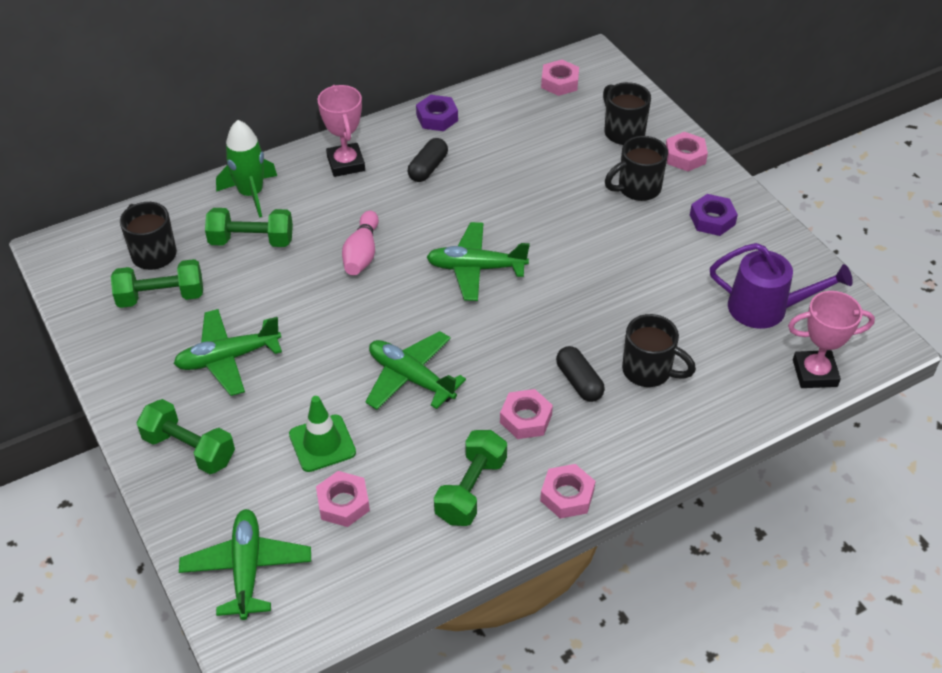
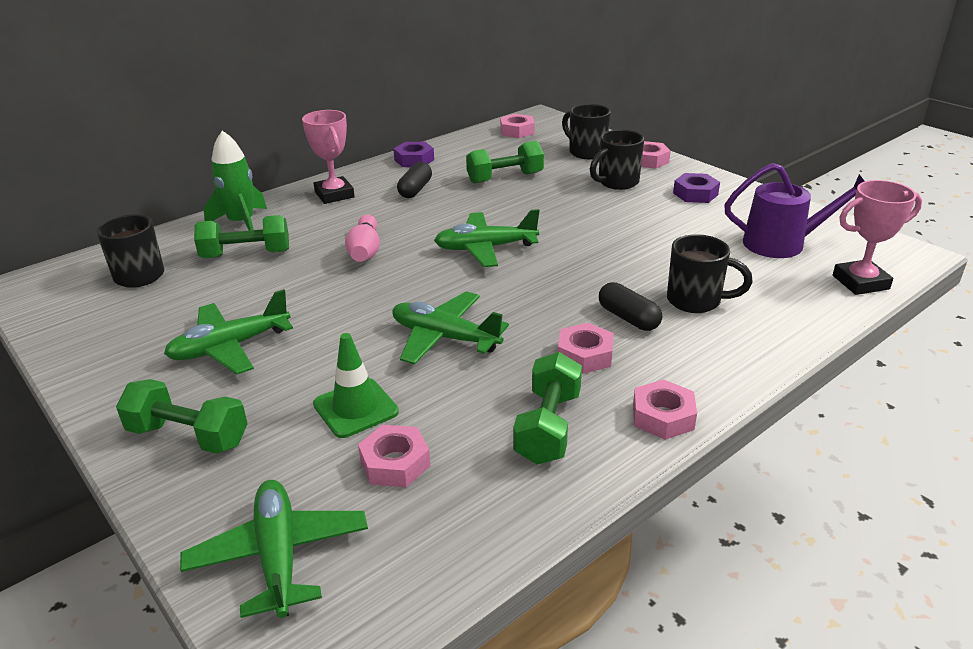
camera: 10 degrees left, 15 degrees down
(161, 297) = (148, 306): green dumbbell -> green dumbbell (505, 178)

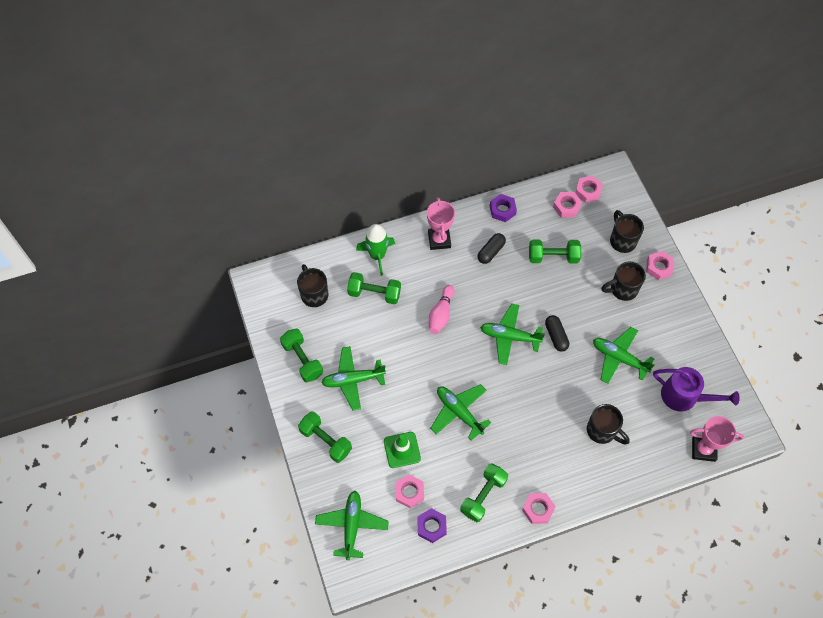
camera: 20 degrees right, 30 degrees up
(124, 346) = (302, 360): none -> green dumbbell
(585, 355) = (522, 452): pink nut -> pink nut (566, 207)
(628, 318) = (559, 432): black capsule -> black capsule (556, 336)
(660, 232) = (619, 358): none -> green plane
(695, 194) = (665, 322): purple nut -> purple nut (431, 526)

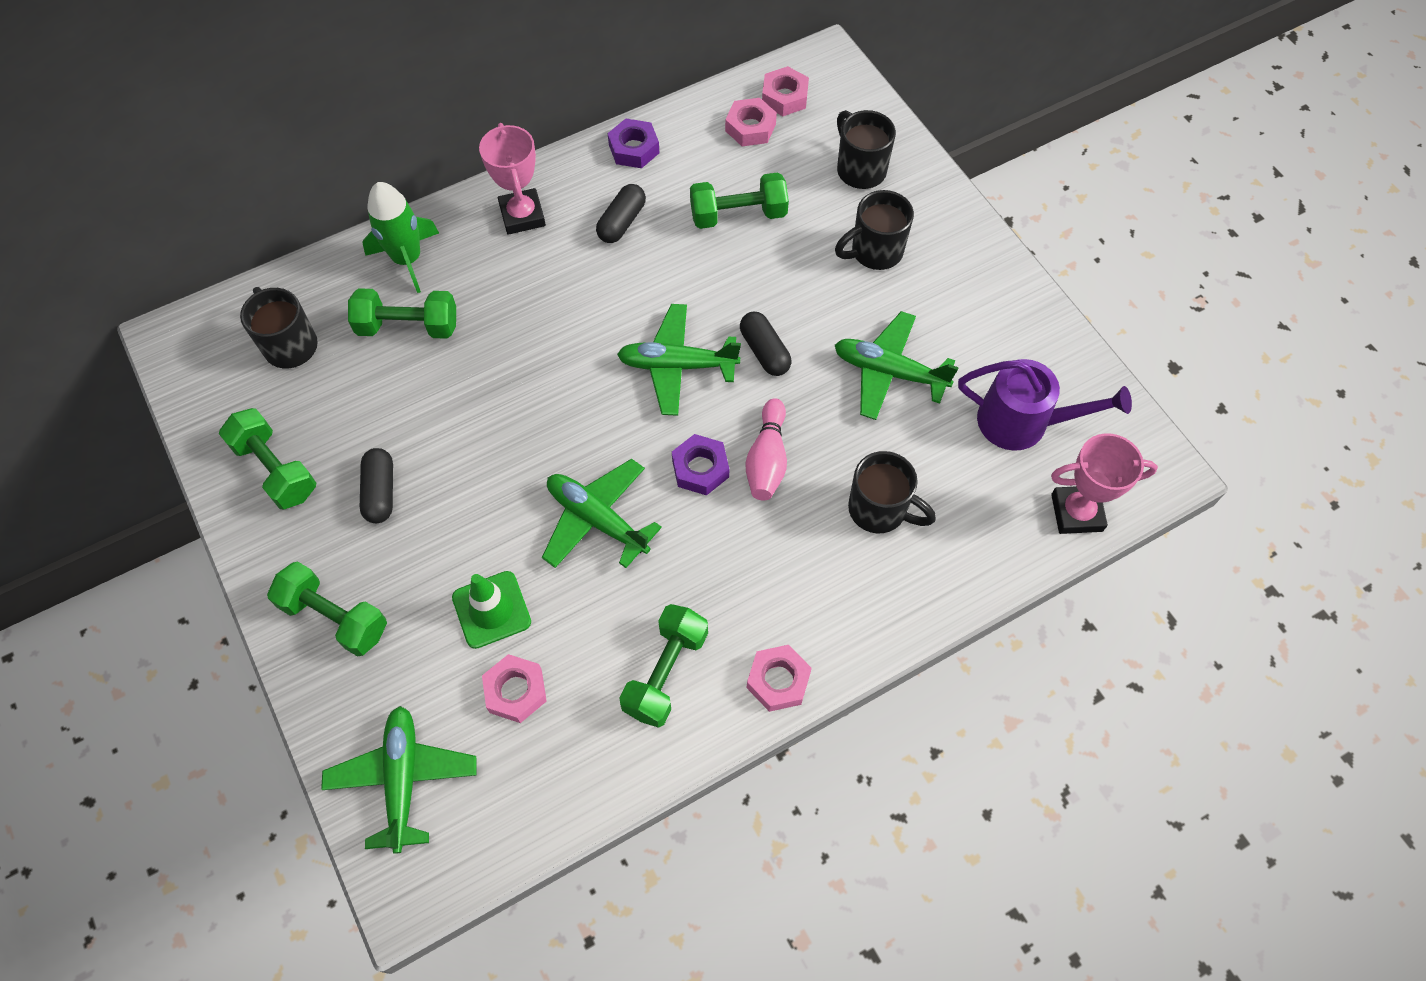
camera: 10 degrees left, 0 degrees up
(353, 380) = (380, 492): green plane -> black capsule
(431, 526) = (568, 752): purple nut -> purple nut (700, 468)
(441, 314) = (541, 344): pink bowling pin -> pink bowling pin (767, 459)
(659, 267) = (934, 205): pink nut -> none

